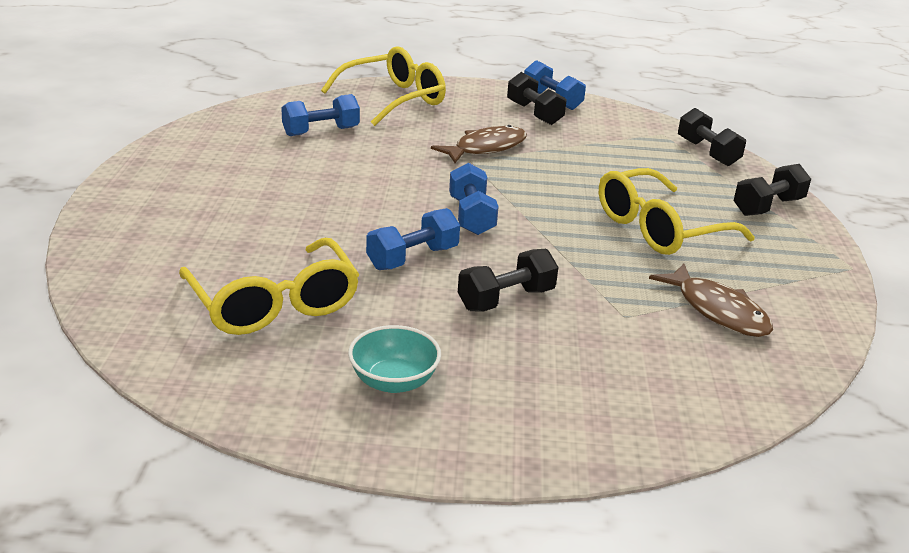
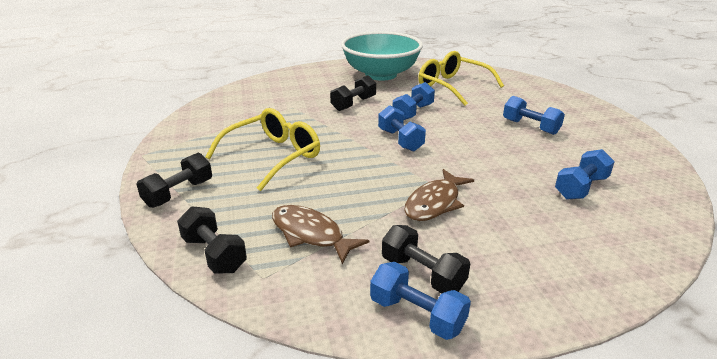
camera: 165 degrees right, 0 degrees up
(263, 198) = (530, 127): none -> blue dumbbell
(394, 99) = (586, 254): yellow glasses -> none
(394, 381) = (381, 74): turquoise bowl -> turquoise bowl, size x2.22
(717, 311) = (243, 117): brown fish -> brown fish (310, 234)

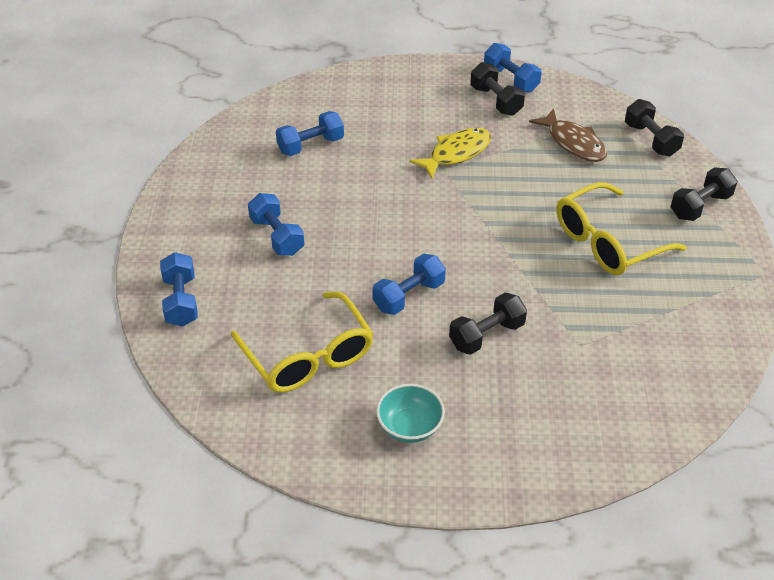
camera: 165 degrees left, 15 degrees up
(381, 74) = (410, 426): turquoise bowl -> turquoise bowl, size x0.45
(400, 140) = (451, 242): blue dumbbell -> blue dumbbell (181, 301)
(434, 203) = (456, 153): brown fish -> yellow fish

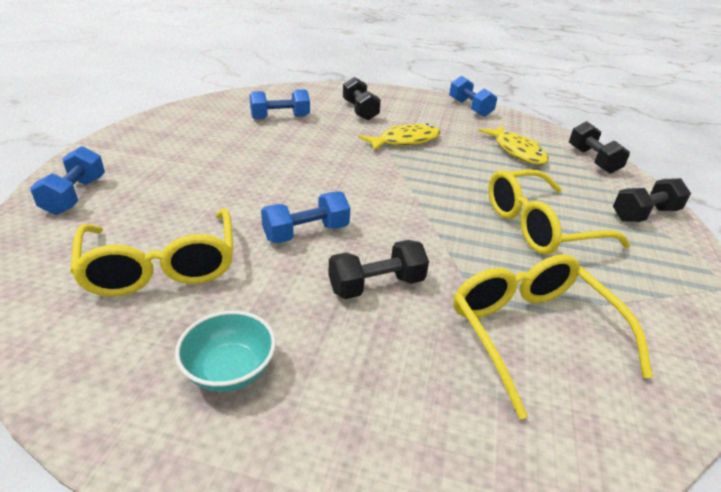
camera: 10 degrees right, 10 degrees down
(277, 236) = (207, 166): blue dumbbell -> none
(496, 101) = (453, 117): black dumbbell -> black dumbbell (360, 111)
(573, 143) = (516, 151): brown fish -> yellow fish
(613, 350) = (531, 332): none -> yellow glasses

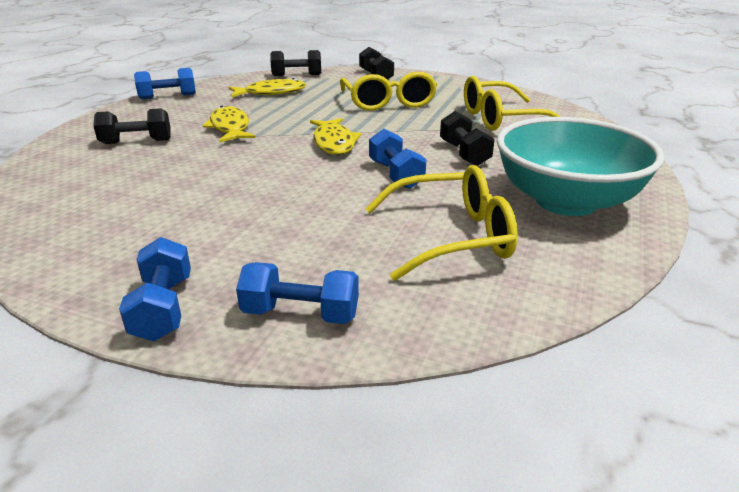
camera: 80 degrees left, 5 degrees down
(230, 370) = (566, 201): turquoise bowl -> turquoise bowl, size x2.22
(280, 117) = (122, 185): blue dumbbell -> blue dumbbell (163, 308)
(384, 194) = (334, 143): none -> yellow fish

